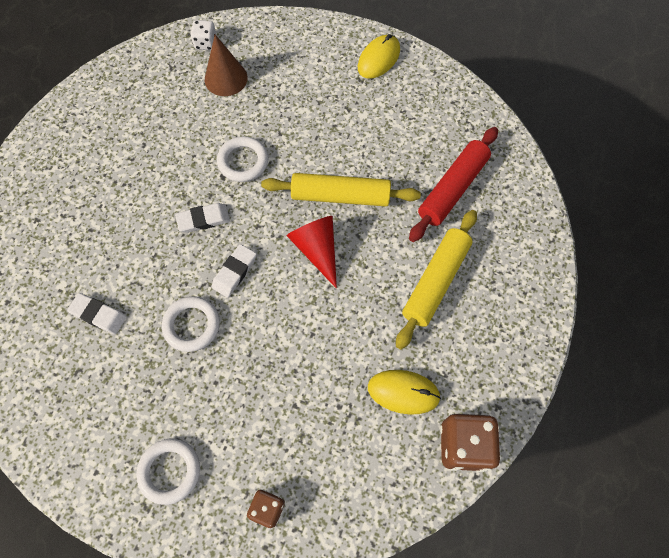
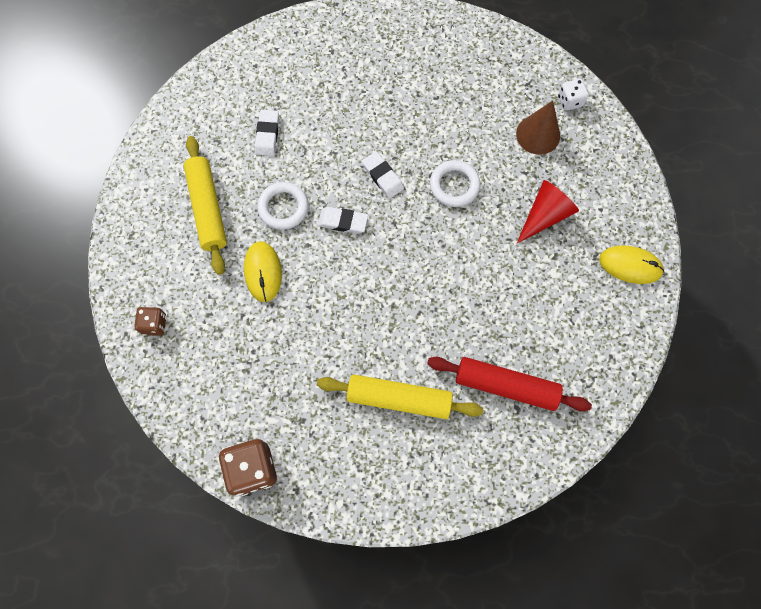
camera: 70 degrees right, 5 degrees up
(170, 471) = (162, 241): white ring -> none
(317, 250) = (390, 282): red cone -> red cone (545, 215)
(340, 196) = (454, 283): yellow rolling pin -> yellow rolling pin (208, 208)
(403, 392) = (283, 401): yellow mouse -> yellow mouse (263, 272)

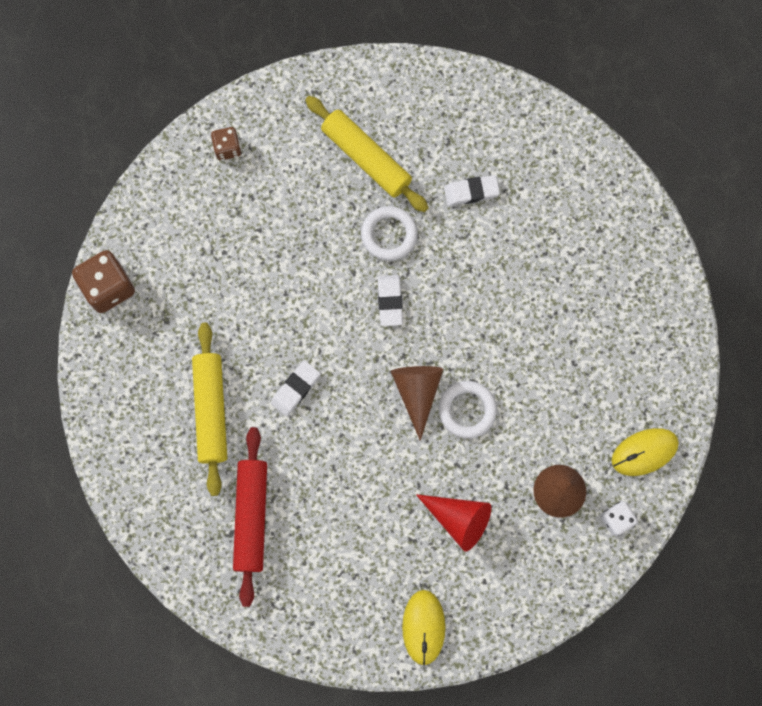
camera: 75 degrees right, 5 degrees up
(208, 208) = (366, 158): yellow rolling pin -> yellow rolling pin turned 75 degrees clockwise
(263, 272) = (310, 236): yellow mouse -> yellow mouse (644, 452)
(382, 176) = (455, 329): white eraser -> white eraser (295, 389)
(429, 220) = (417, 392): none -> brown cone

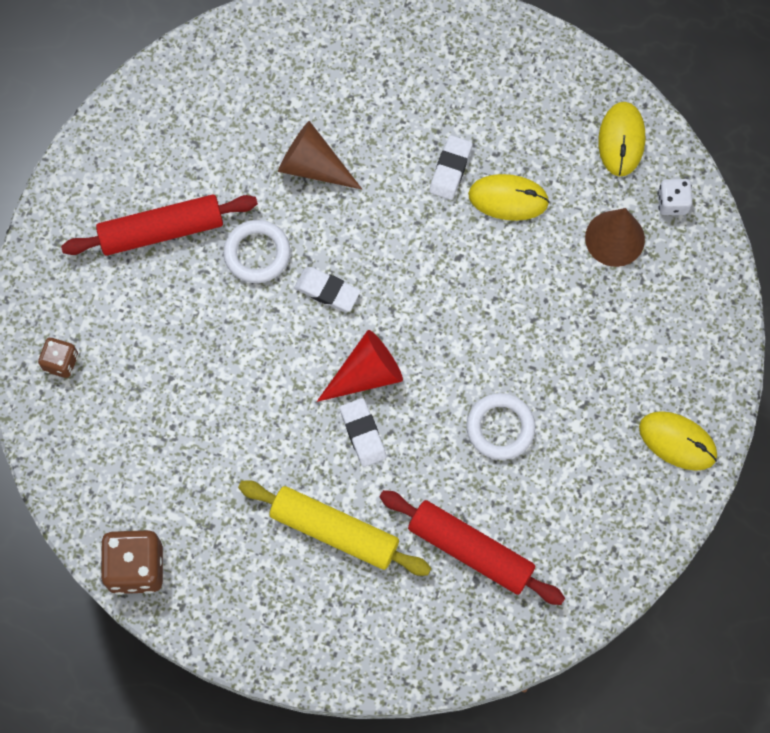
camera: 60 degrees left, 5 degrees down
(366, 158) = (161, 230): yellow rolling pin -> red rolling pin
(417, 392) = (437, 317): brown cone -> brown cone (313, 166)
(458, 519) = (589, 348): red cone -> red cone (366, 374)
(467, 410) = (484, 279): white ring -> white ring (500, 428)
(471, 192) = (262, 150): white eraser -> white eraser (450, 169)
(543, 392) = (508, 199): none -> yellow mouse

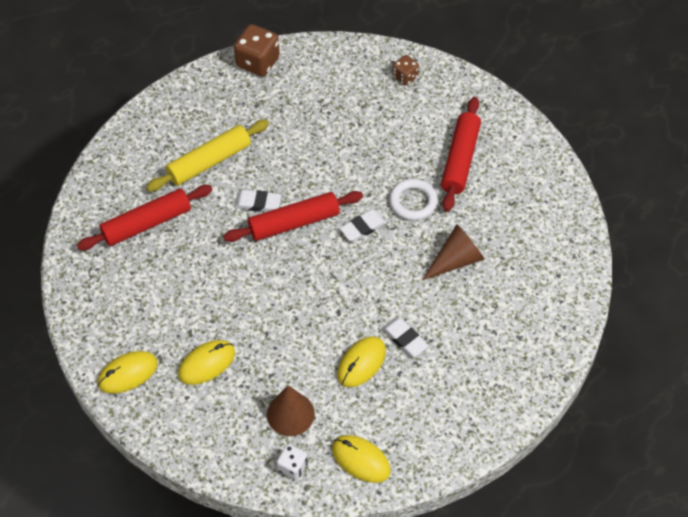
camera: 120 degrees right, 15 degrees down
(366, 374) = (294, 222): red cone -> red rolling pin
(500, 428) = (209, 277): white ring -> none
(611, 362) = (206, 363): none -> yellow mouse

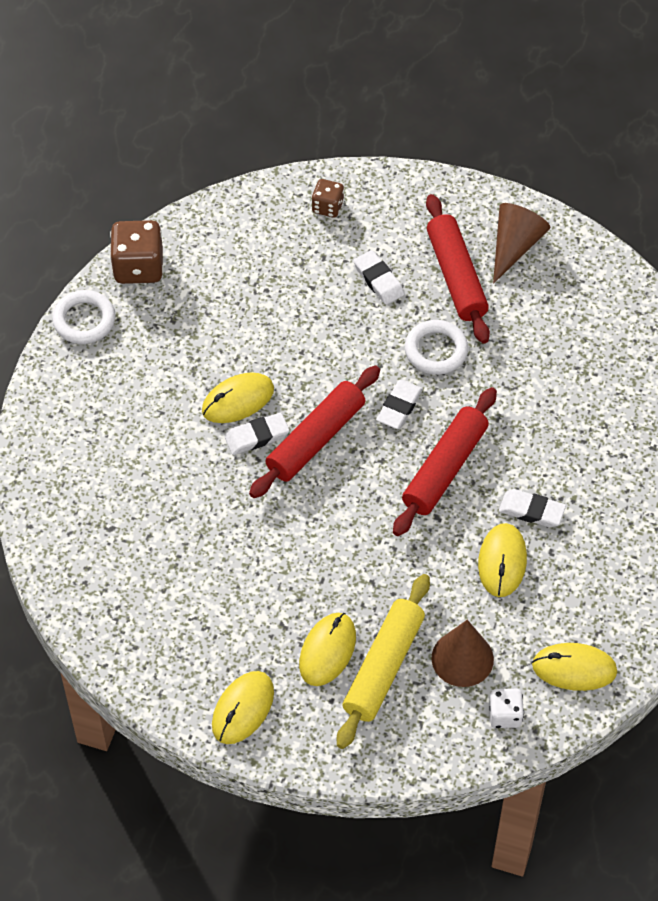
camera: 30 degrees left, 0 degrees up
(147, 223) = (140, 524): red rolling pin -> red rolling pin (444, 468)
(201, 80) = (84, 320): none -> white ring
(209, 162) = (164, 414): yellow rolling pin -> yellow rolling pin (383, 667)
(261, 174) = (238, 400): none -> yellow mouse
(406, 139) = (378, 280): none -> white eraser
(456, 260) = (528, 394): brown cone -> brown cone (515, 246)

